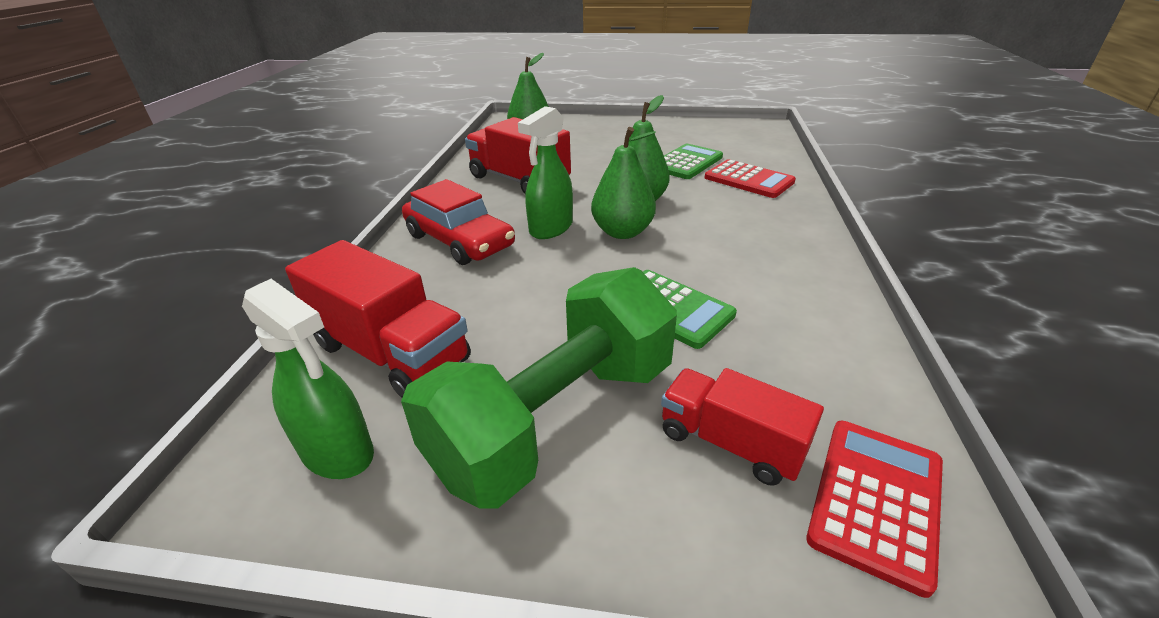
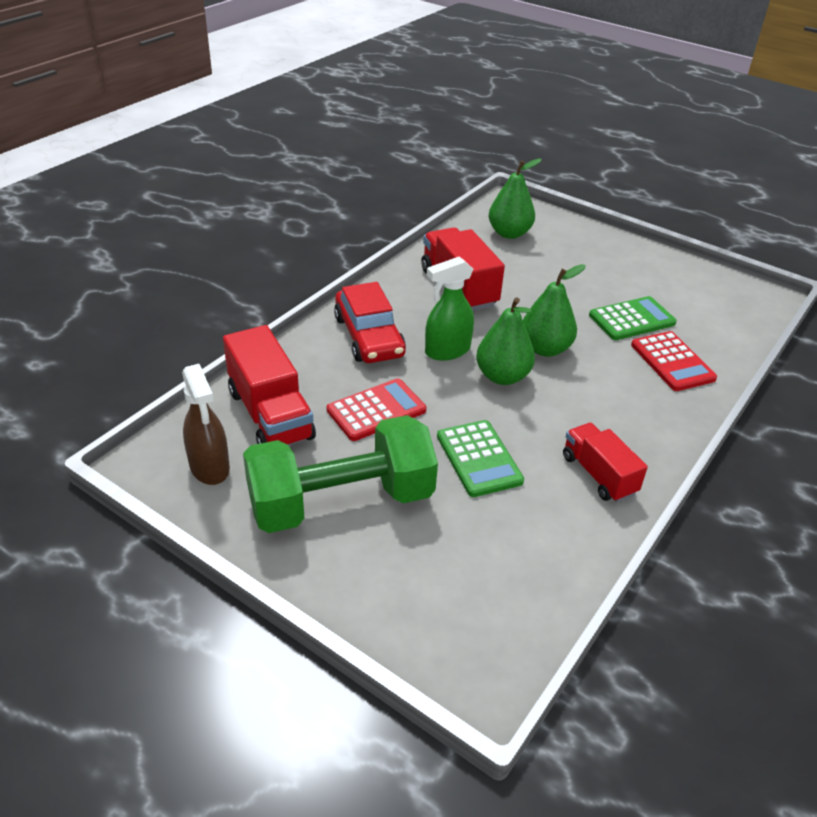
camera: 25 degrees right, 5 degrees up
(338, 452) = (210, 467): green spray bottle -> brown spray bottle
(730, 443) = (433, 563): red truck -> red truck (598, 475)
(876, 500) = (489, 632): red calculator -> red calculator (376, 410)

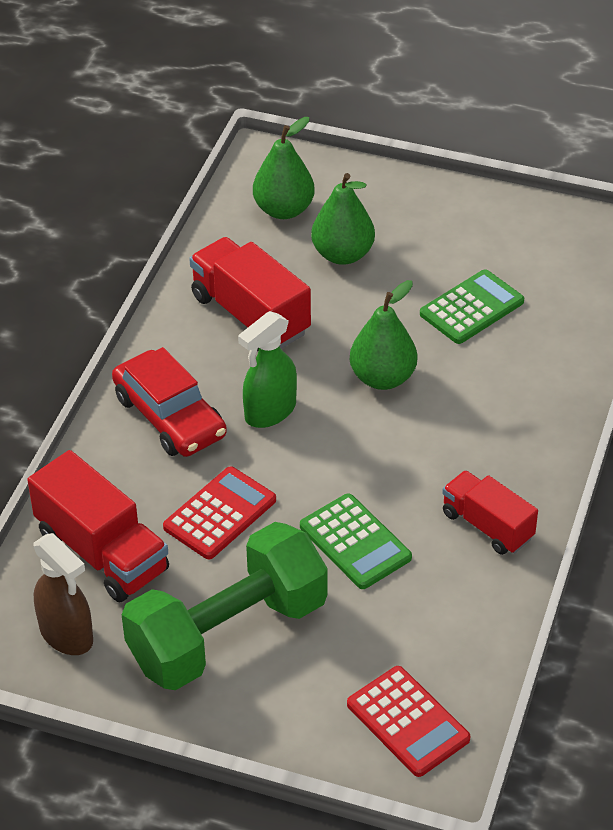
camera: 15 degrees left, 5 degrees up
(502, 376) = (346, 430): green pear -> green pear (342, 254)
(672, 362) = (532, 357): red calculator -> red calculator (408, 722)

